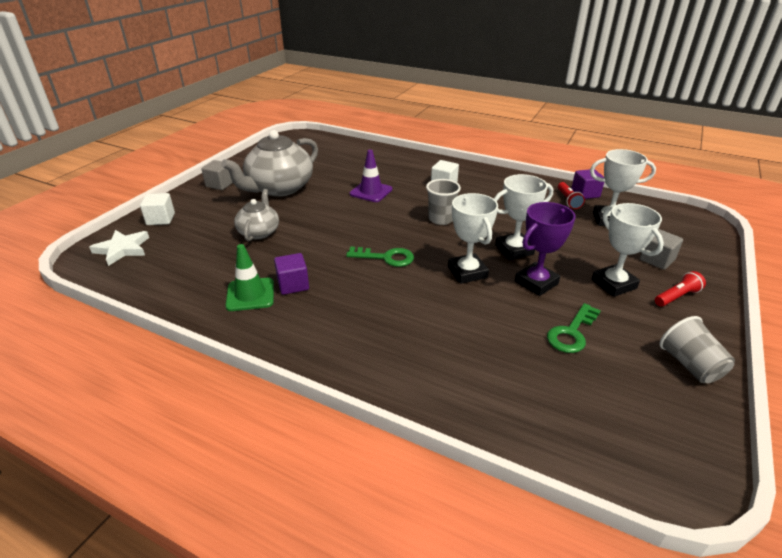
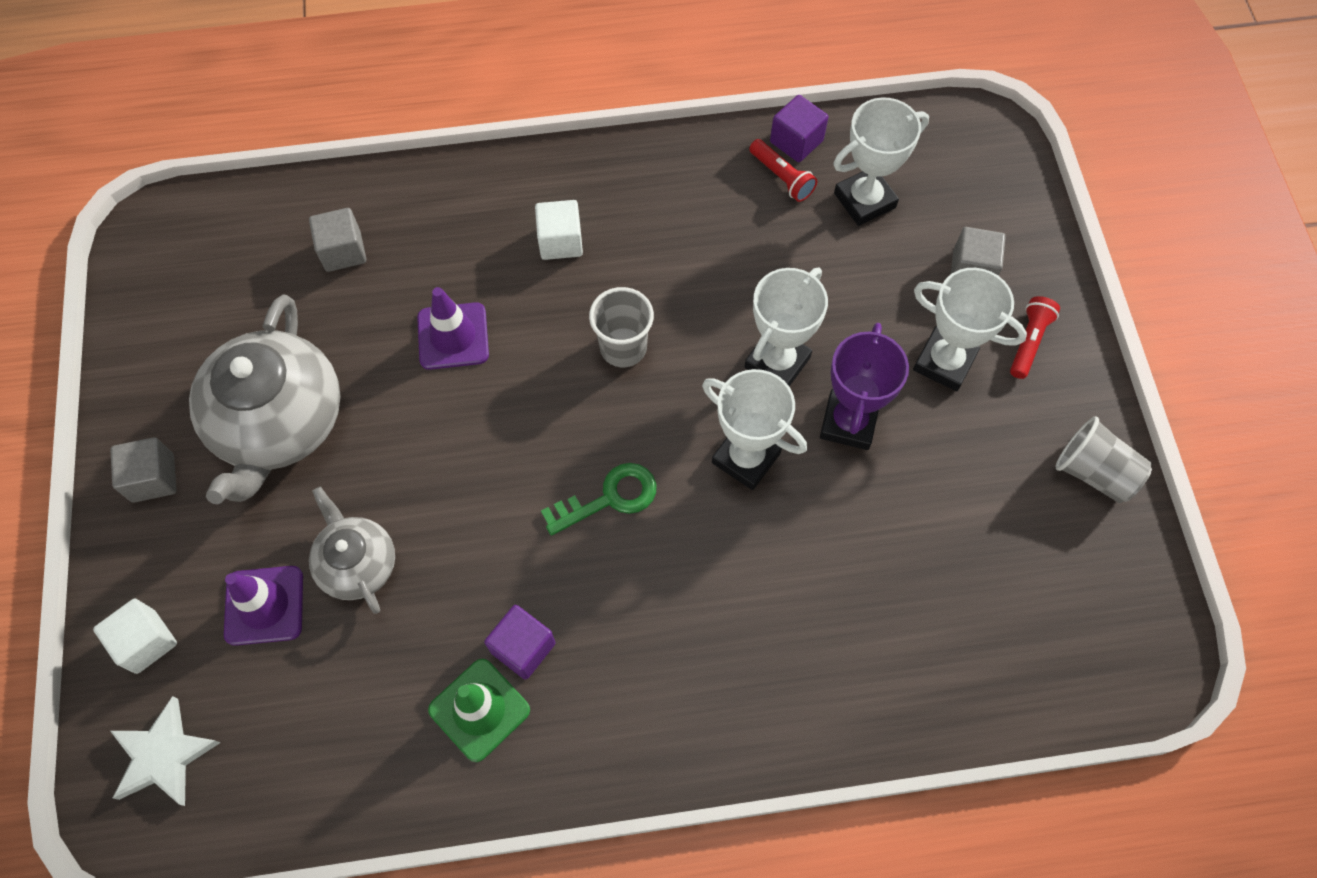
camera: 35 degrees left, 30 degrees up
(211, 228) = (264, 605): none -> purple traffic cone
(354, 160) = (343, 251): none -> grey cube
(572, 332) = (943, 499): green key -> none

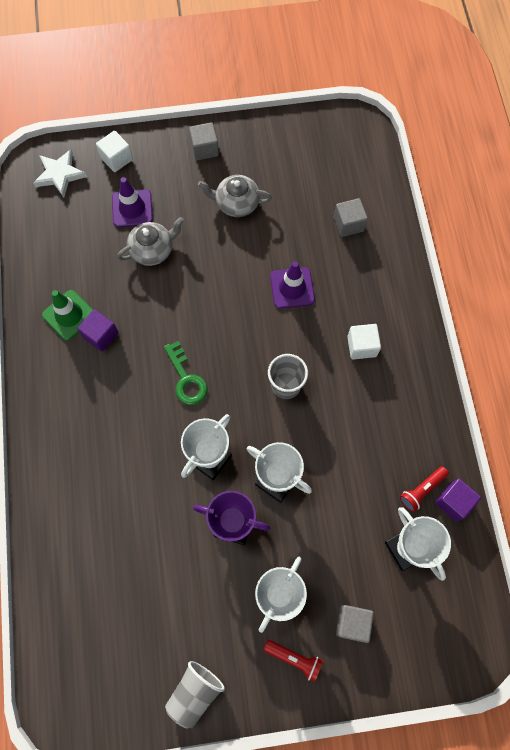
camera: 90 degrees right, 5 degrees up
(279, 422) = (236, 203): grey teapot -> grey teapot, size x0.56

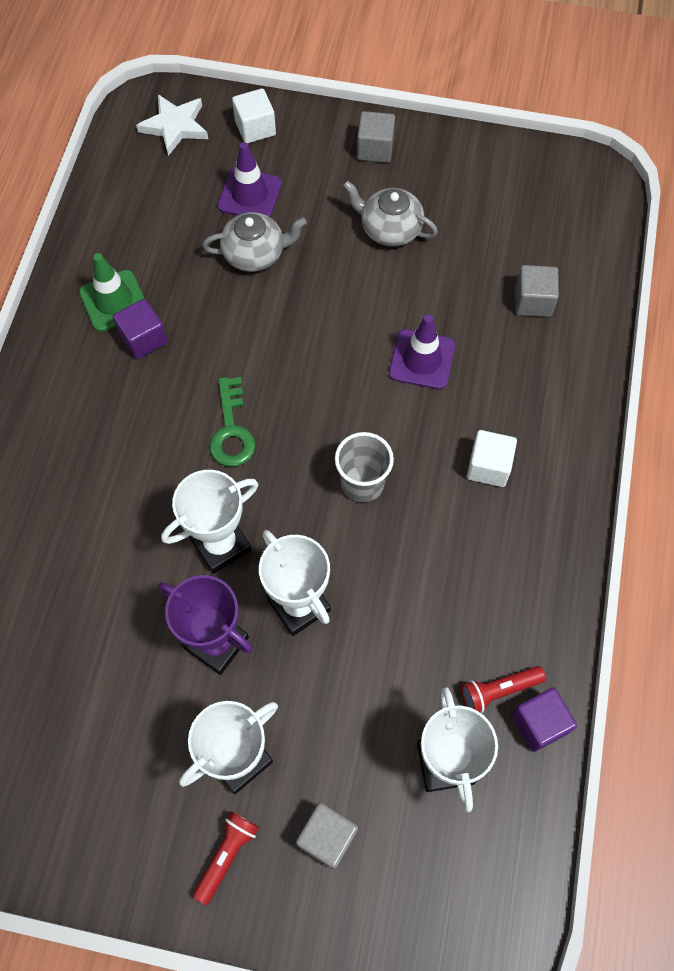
camera: 20 degrees right, 5 degrees down
(195, 692) = (72, 848): grey cup -> none
(294, 658) = (226, 855): red flashlight -> red flashlight turned 105 degrees counterclockwise

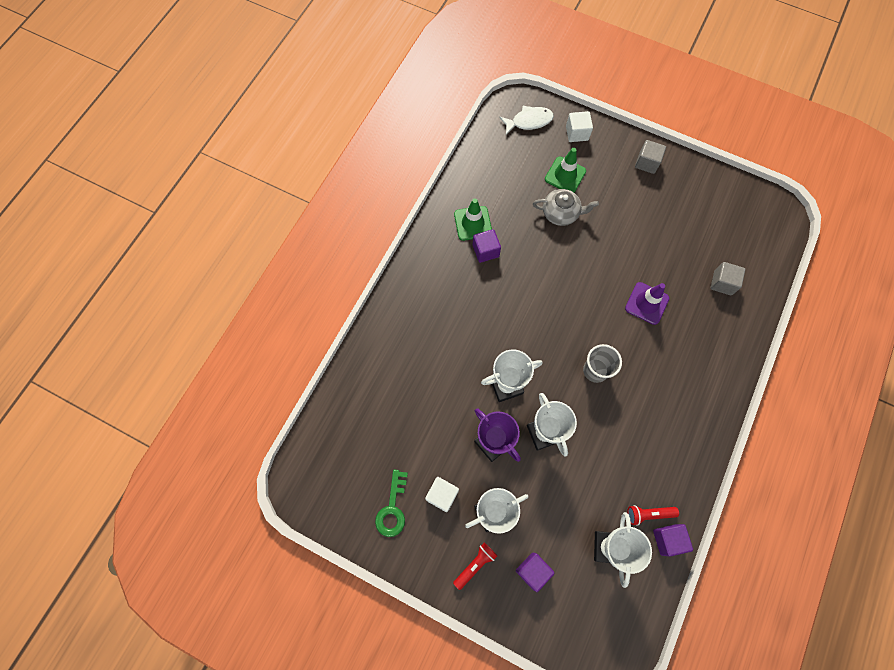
camera: 15 degrees right, 5 degrees up
(175, 126) = (529, 121): white star -> white fish
(231, 430) = (526, 319): green key -> green key (392, 508)
(250, 195) = (565, 175): purple traffic cone -> green traffic cone
(327, 837) = (533, 571): grey cube -> purple cube
(390, 229) = (645, 216): grey teapot -> none
(488, 466) = (672, 379): white cube -> white cube (442, 495)

